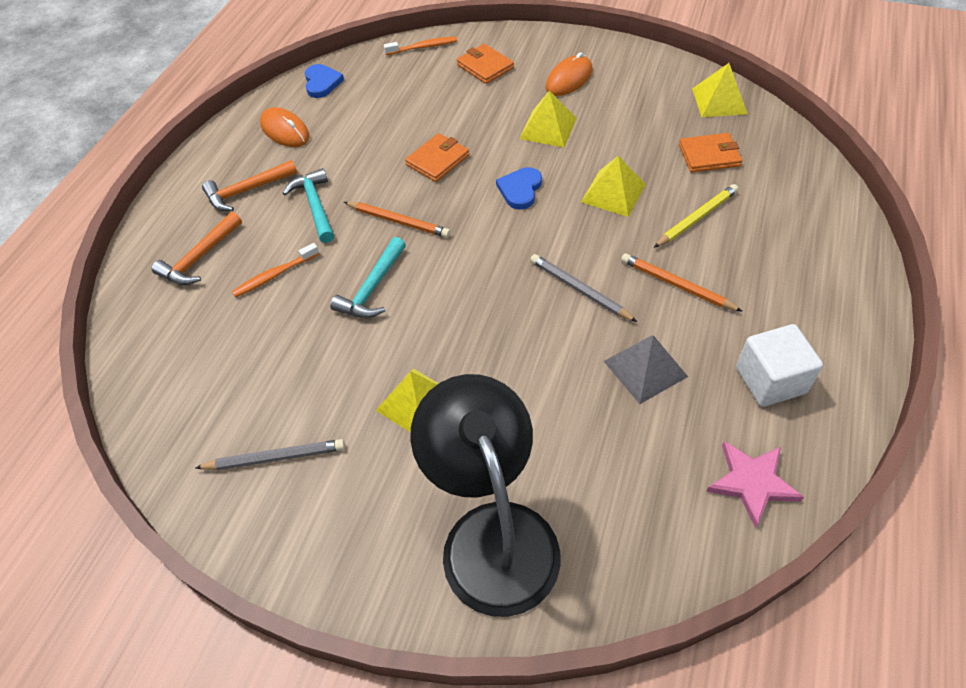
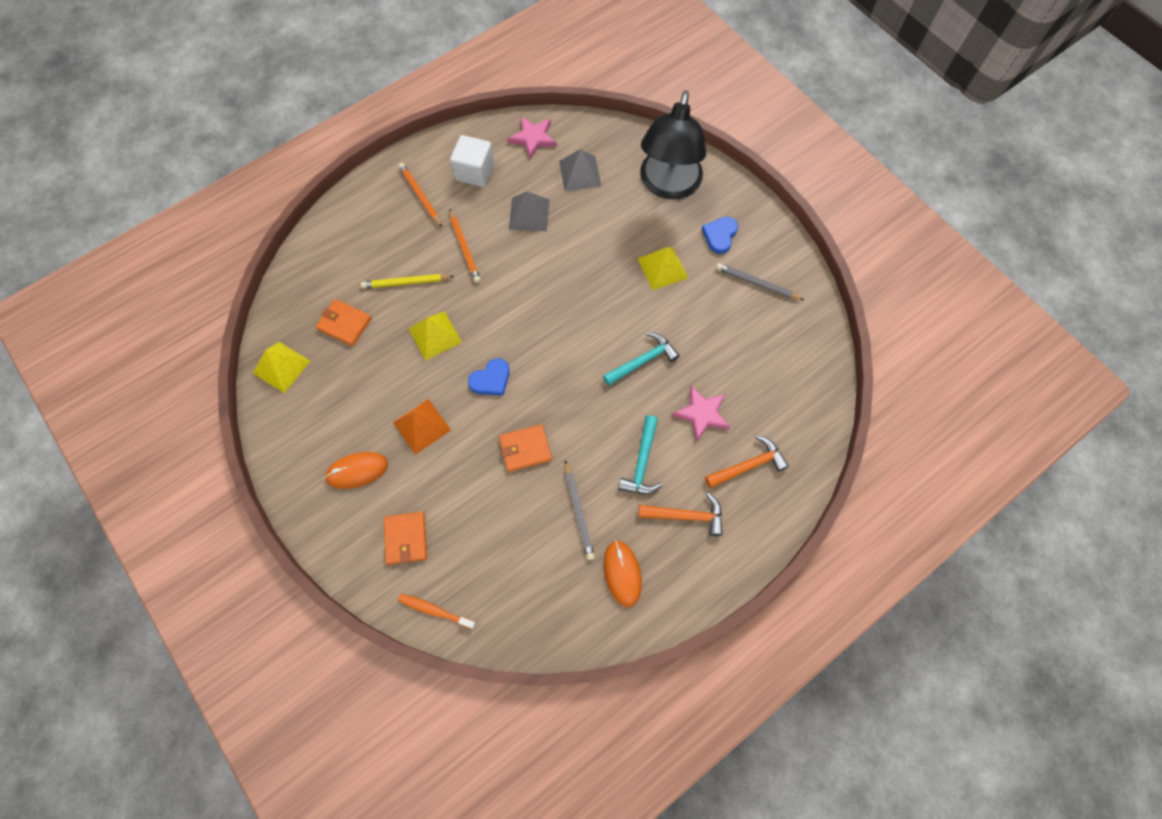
camera: 150 degrees left, 15 degrees up
(274, 275) = (702, 413): orange toothbrush -> pink star
(322, 83) = (556, 623): blue heart -> blue heart (720, 235)
(398, 221) = (592, 406): orange pencil -> orange pencil (420, 195)
(548, 128) = (421, 426): yellow pyramid -> orange pyramid
(579, 290) = (521, 280): grey pencil -> grey pencil (578, 512)
(634, 469) = (580, 173): none -> grey pyramid

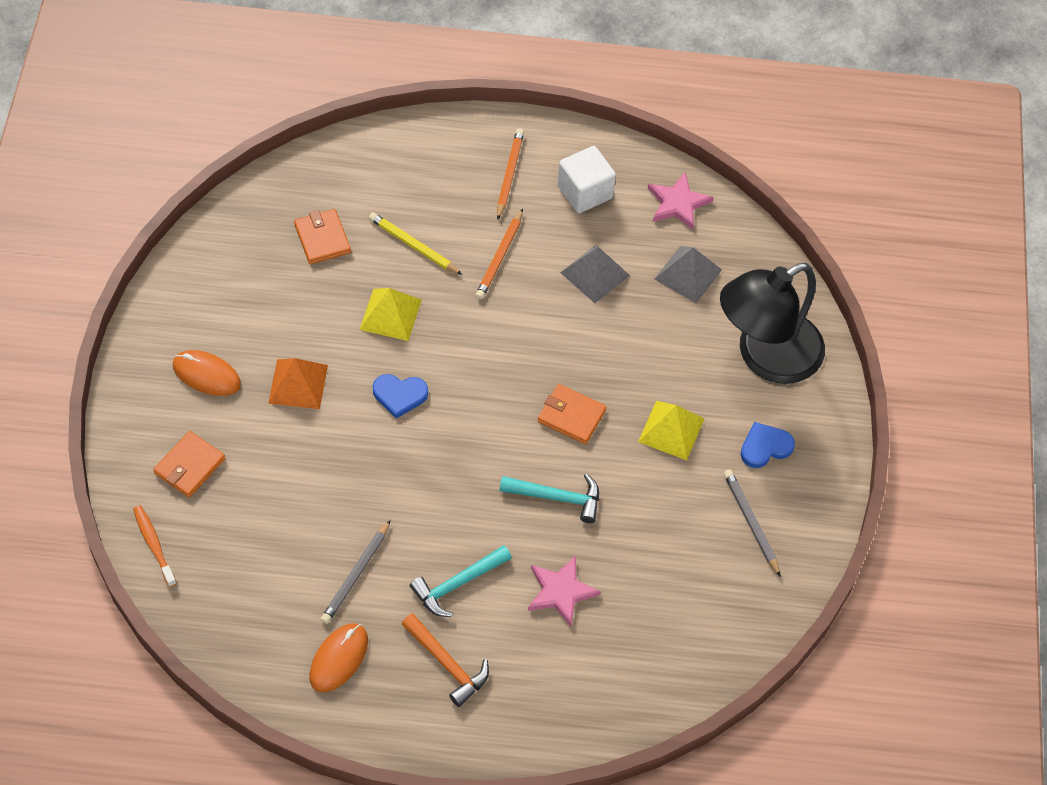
camera: 40 degrees right, 10 degrees down
(281, 367) = (232, 232): yellow pyramid -> none
(525, 449) = (366, 481): orange wallet -> orange wallet (571, 416)
(748, 465) = (553, 674): orange hammer -> none

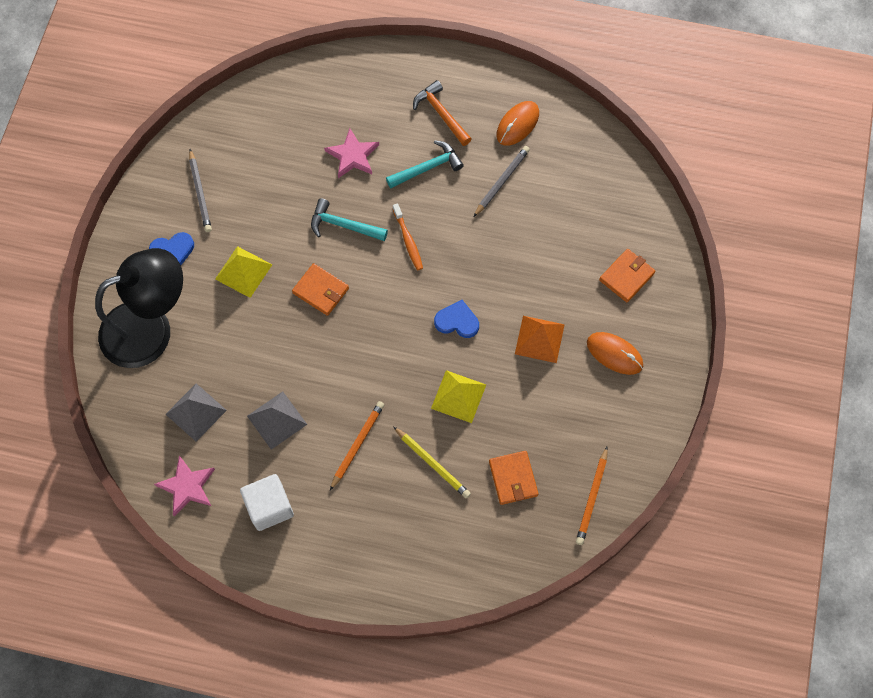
camera: 170 degrees left, 10 degrees up
(154, 545) = (652, 217): orange toothbrush -> orange toothbrush (408, 240)
(509, 174) = (336, 533): orange pencil -> orange pencil (592, 498)

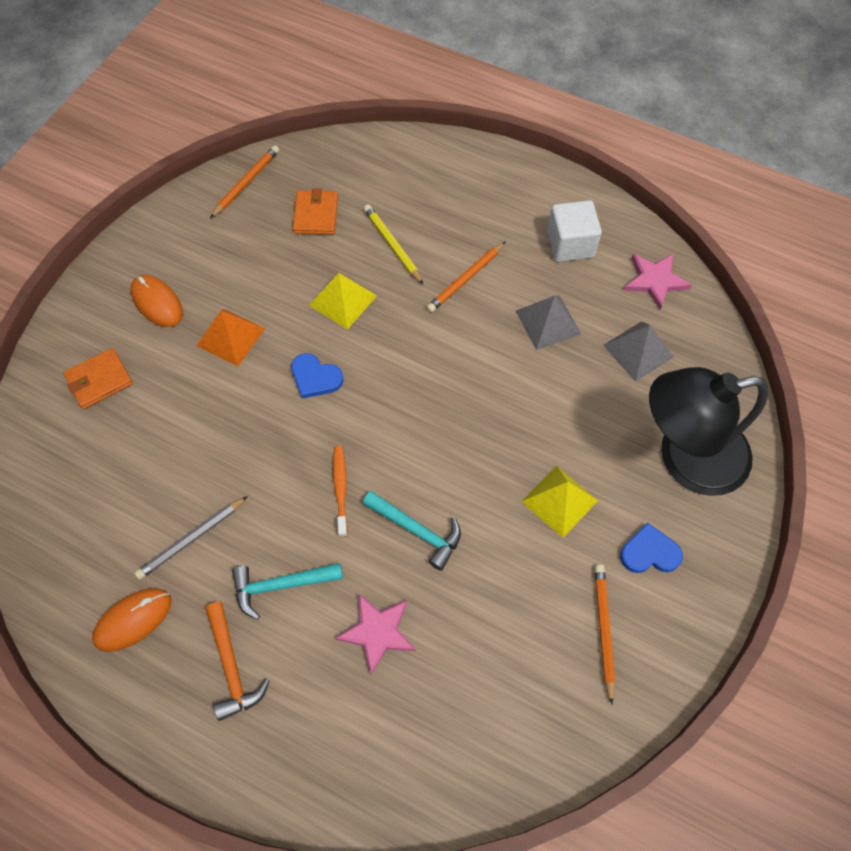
camera: 165 degrees left, 5 degrees down
(200, 193) = (603, 630): grey pencil -> orange pencil
(320, 291) = (467, 452): orange wallet -> none

